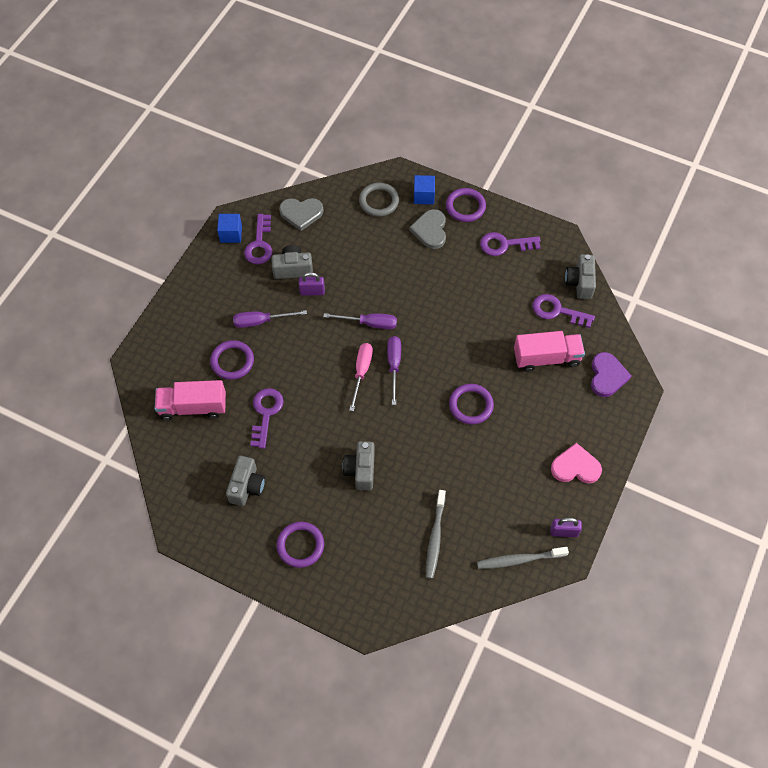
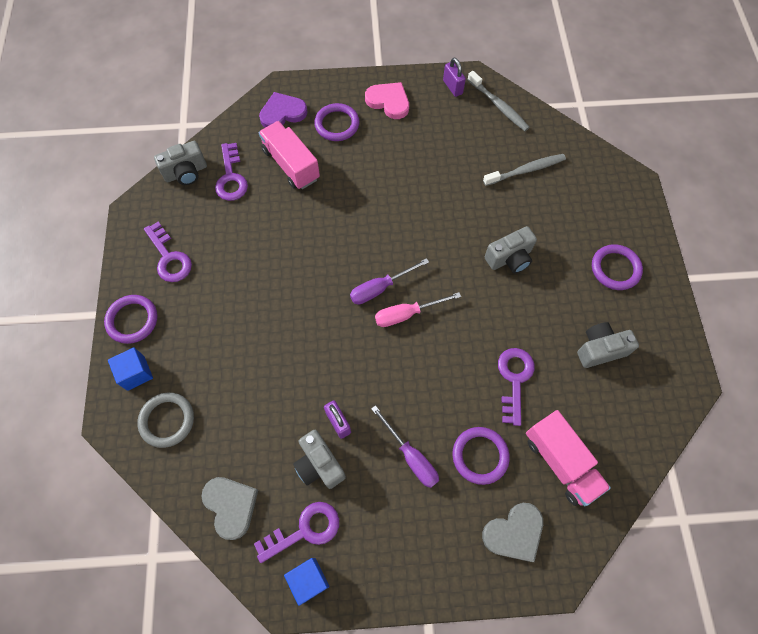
camera: 120 degrees left, 5 degrees up
(266, 413) = (514, 380): purple key -> purple key turned 120 degrees clockwise
(369, 323) = (344, 338): purple screwdriver -> none
(430, 230) = (185, 340): grey heart -> grey heart (514, 533)
(471, 405) = (381, 202): purple ring -> purple ring (337, 124)
(575, 467) = (388, 101): pink heart -> pink heart turned 150 degrees clockwise

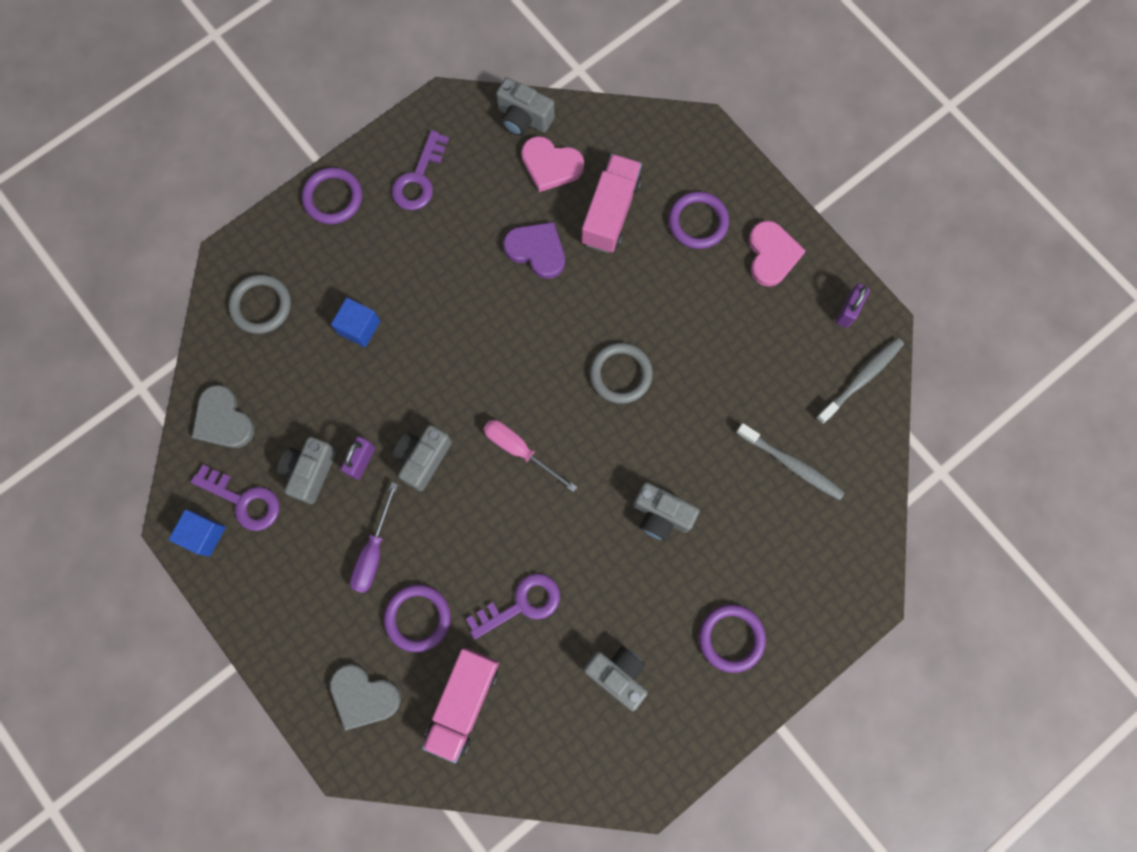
camera: 55 degrees right, 10 degrees up
(136, 373) = (285, 242): blue cube -> blue cube (359, 327)
(231, 177) = (551, 165): purple key -> pink heart
(231, 506) = (223, 420): grey heart -> grey heart turned 120 degrees clockwise
(282, 113) = (669, 156): purple heart -> purple heart (537, 250)
(367, 379) = (423, 458): none -> grey camera
(380, 288) = (530, 404): purple screwdriver -> none
(400, 224) = (620, 374): none -> grey ring
(498, 106) = (861, 379): grey toothbrush -> grey toothbrush turned 150 degrees counterclockwise

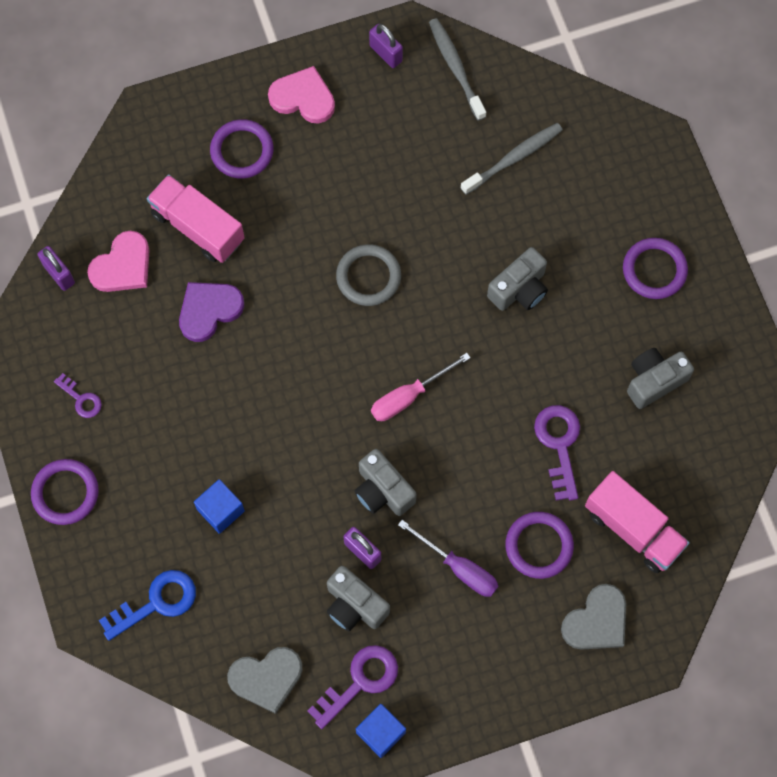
camera: 70 degrees left, 5 degrees down
(261, 305) = (156, 603): grey ring -> blue key
(419, 178) = (81, 399): purple key -> purple key, size x0.58
(523, 118) = (59, 274): grey camera -> purple padlock

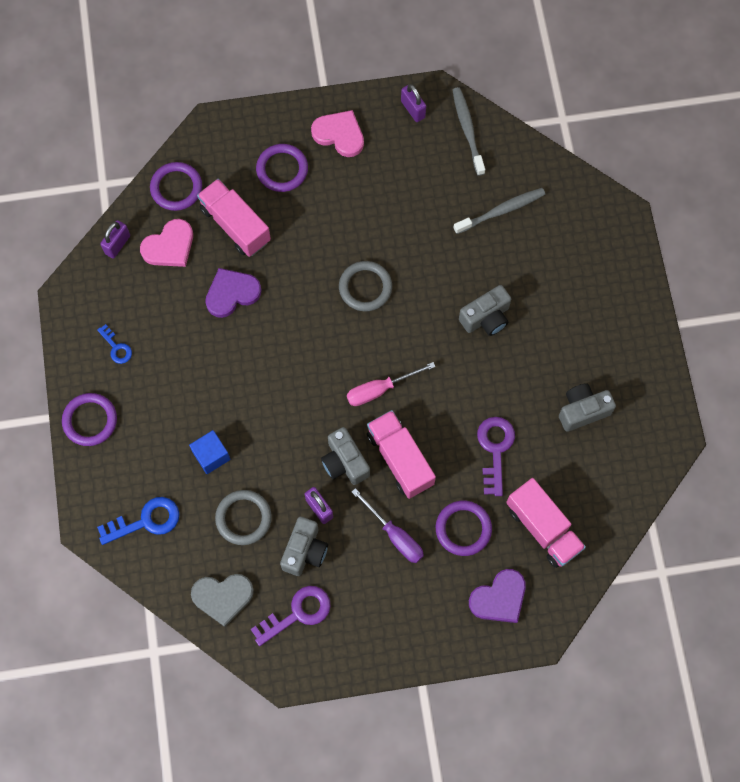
camera: 10 degrees right, 0 degrees up
(59, 274) = (117, 244): purple padlock -> purple padlock turned 60 degrees clockwise
(81, 399) = (116, 347): purple key -> blue key
(274, 579) = (243, 518): none -> grey ring
(354, 605) = (304, 551): grey camera -> grey camera turned 120 degrees counterclockwise
(381, 732) = (306, 657): blue cube -> none
(448, 475) = (400, 459): none -> pink truck
(596, 621) = (499, 598): grey heart -> purple heart
(654, 270) = (599, 320): purple ring -> purple ring (176, 188)

